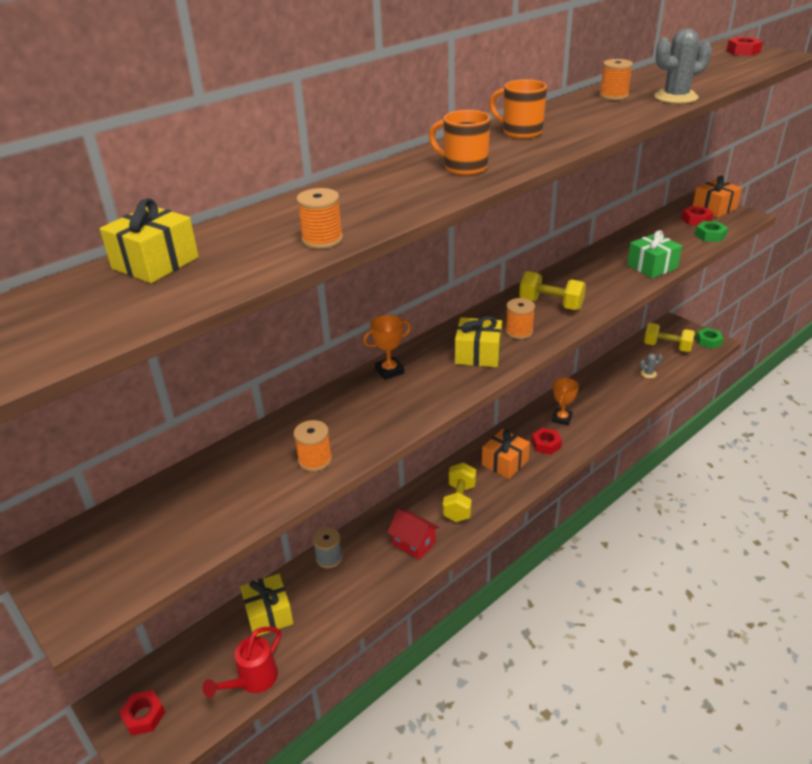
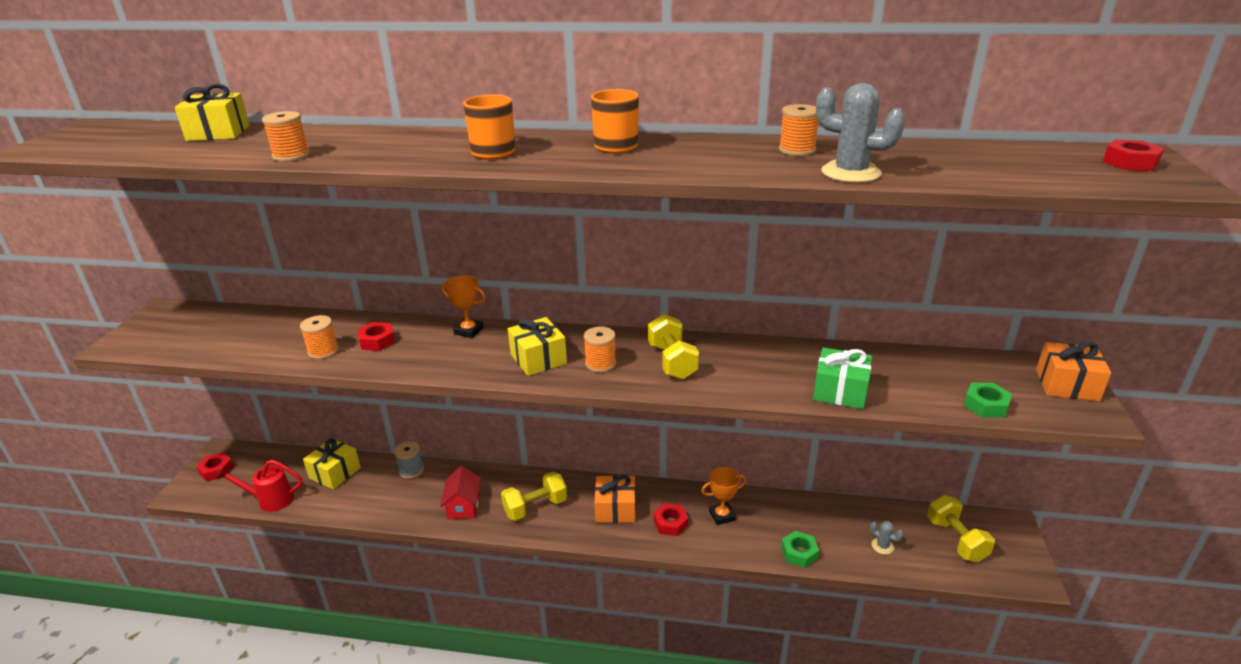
camera: 50 degrees right, 5 degrees down
(696, 220) = (1009, 382): red nut -> red nut (377, 341)
(708, 341) = (1023, 572): green nut -> green nut (799, 553)

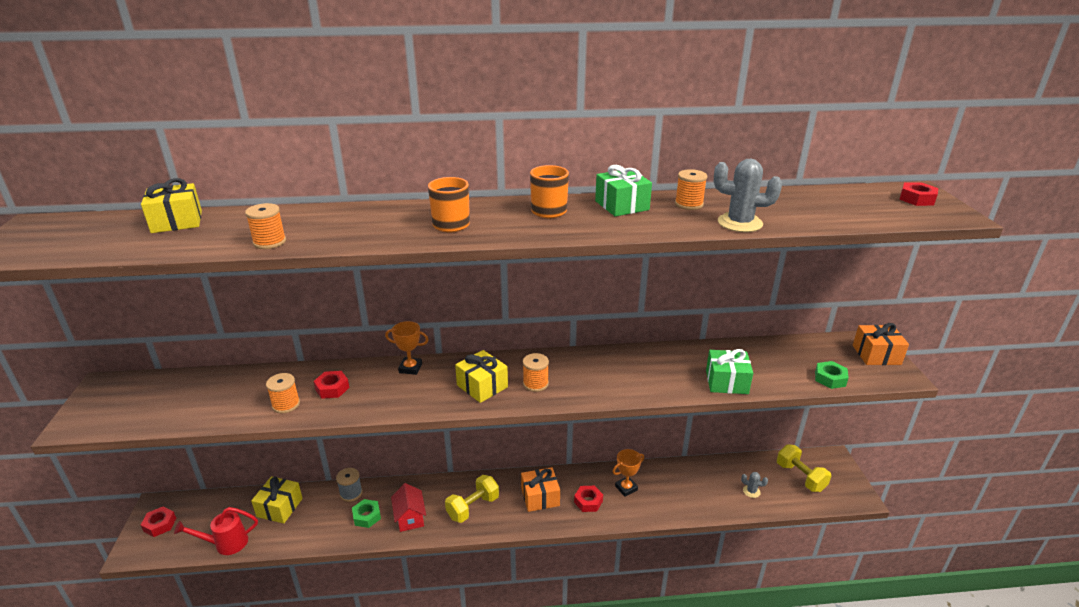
camera: 15 degrees left, 0 degrees up
(672, 361) = (591, 374): yellow dumbbell -> none
(710, 146) = (621, 205): none -> green gift
(799, 553) = (693, 508): green nut -> green nut (367, 516)

